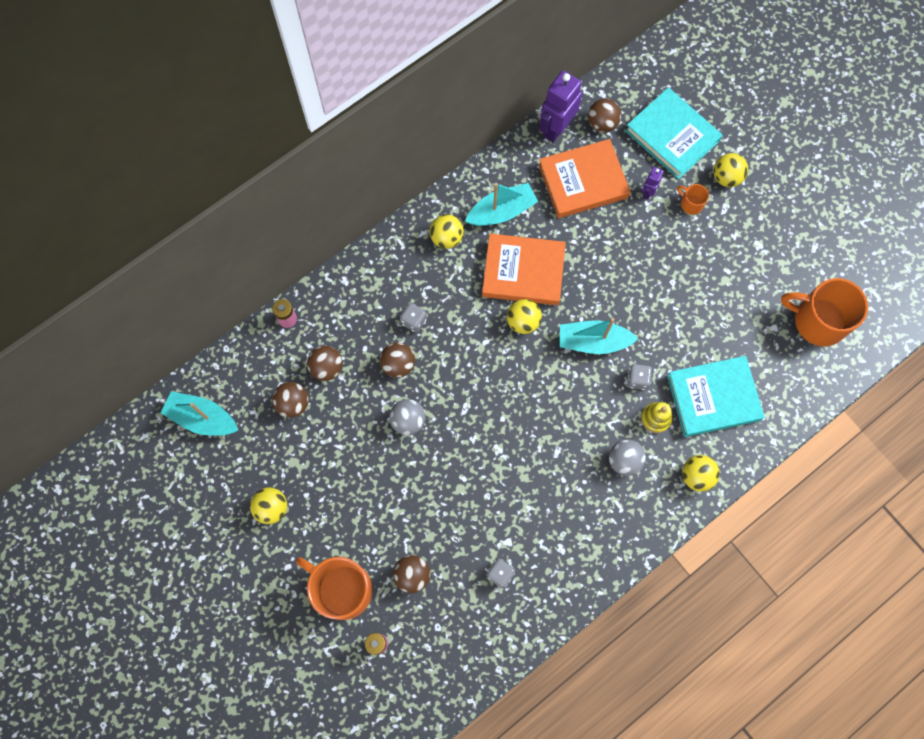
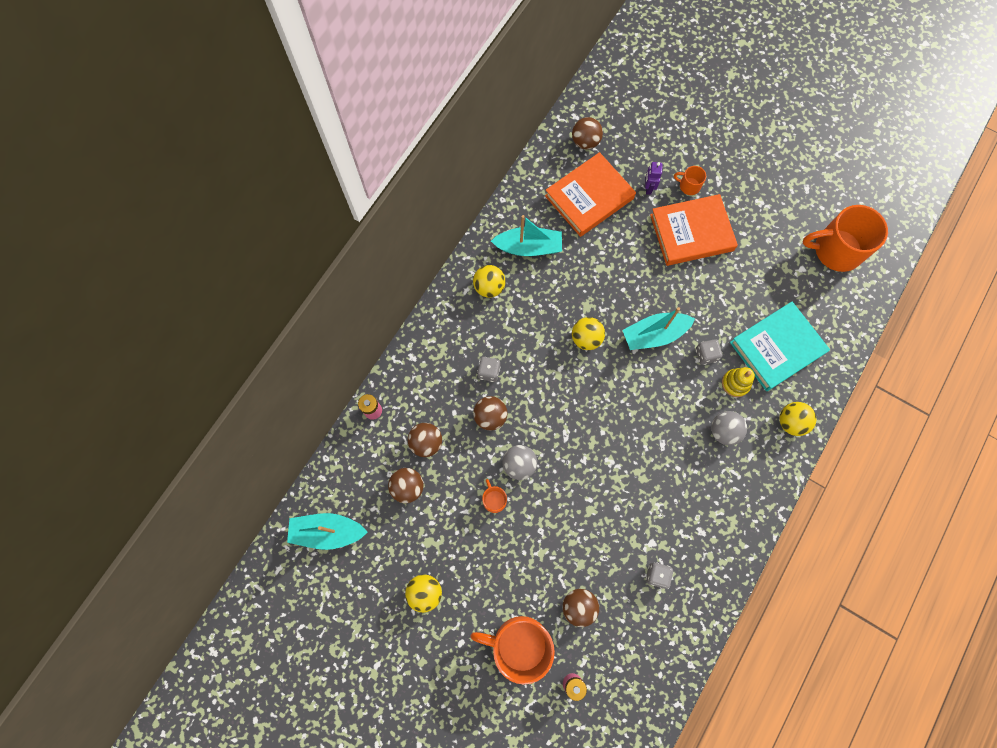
camera: 20 degrees left, 0 degrees up
(371, 445) = (494, 499): none -> orange mug
(501, 211) = (529, 247): turquoise boat -> turquoise boat turned 45 degrees clockwise
(523, 272) = (569, 294): orange book -> orange book (691, 233)
(556, 128) = (547, 159): purple robot -> none
(672, 136) = (649, 133): turquoise book -> none
(726, 177) = (709, 153): yellow ball -> none

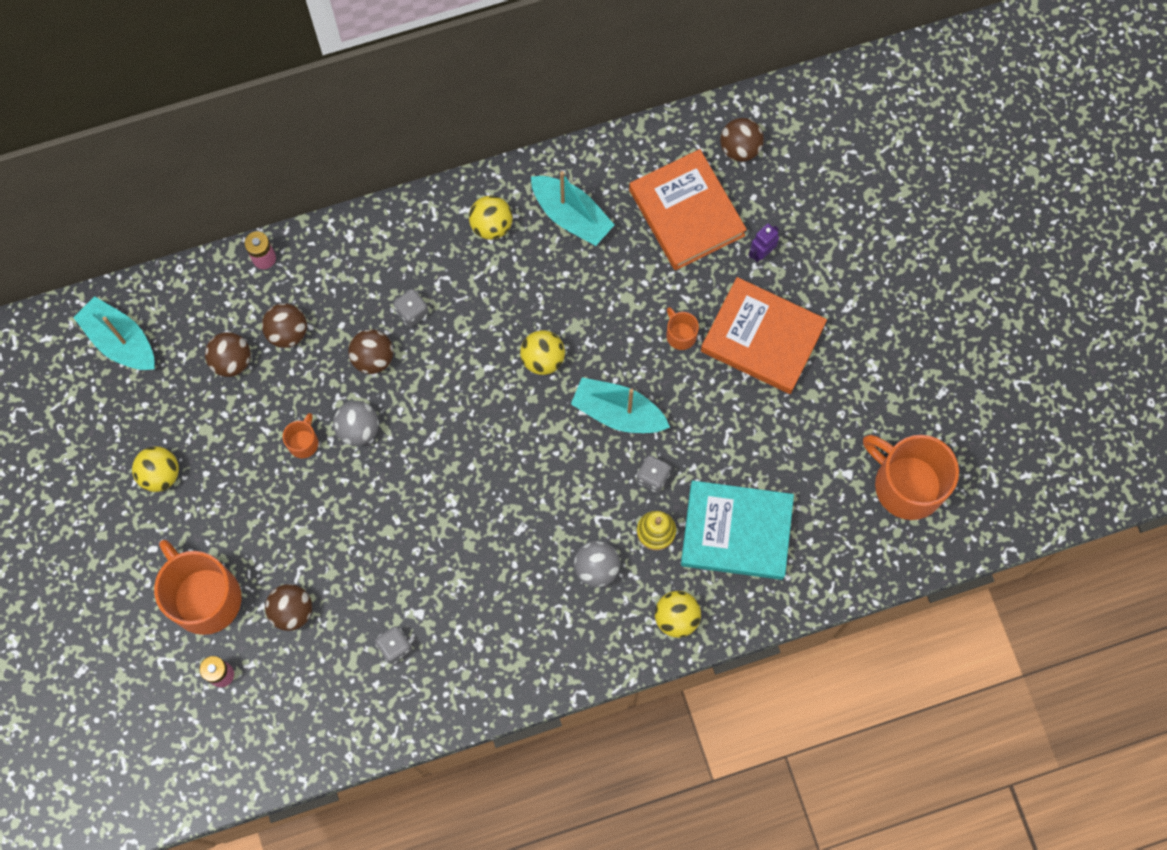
camera: 40 degrees right, 0 degrees up
(589, 197) = (686, 213): orange book -> orange book turned 60 degrees clockwise
(689, 186) = (809, 285): orange mug -> orange mug (680, 334)

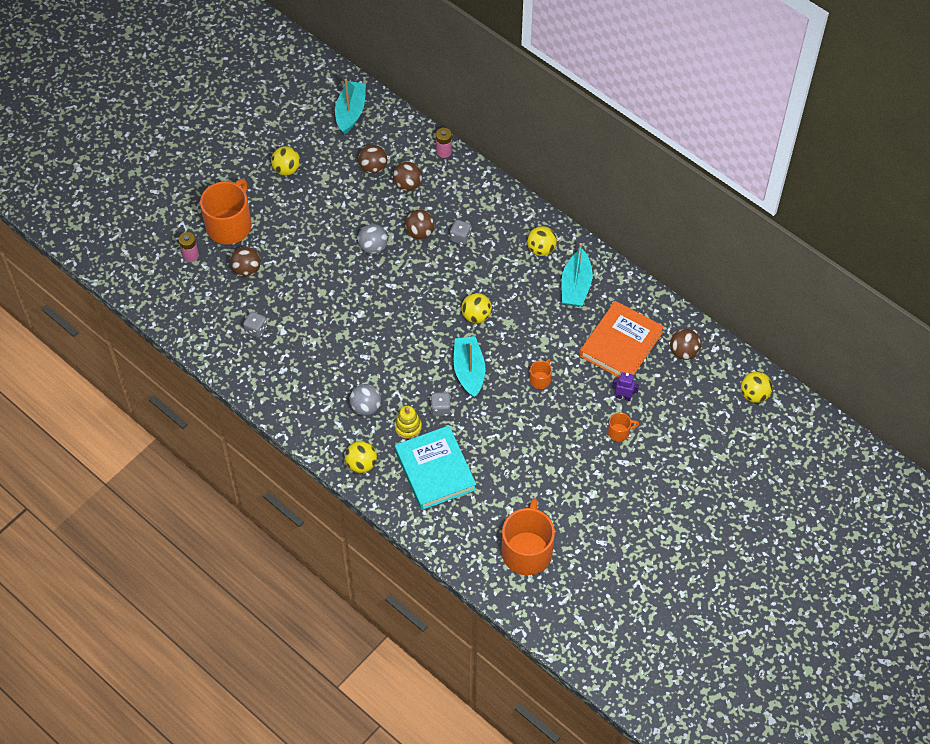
camera: 60 degrees right, 15 degrees down
(303, 442) = (348, 225): orange mug -> orange mug (619, 432)
(762, 338) = (568, 424): orange book -> none
(843, 106) = (754, 394): none -> yellow ball

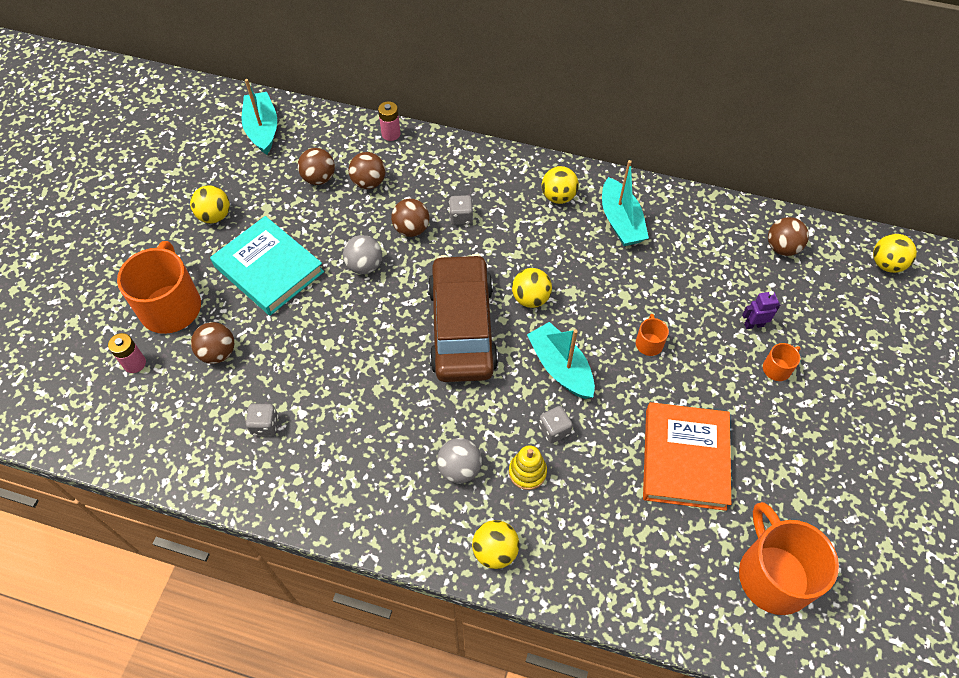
camera: 25 degrees left, 0 degrees up
(417, 317) = (462, 328): none -> brown car
(435, 470) = (594, 516): turquoise book -> turquoise book (269, 269)
(621, 344) = (710, 266): orange book -> orange book (684, 458)

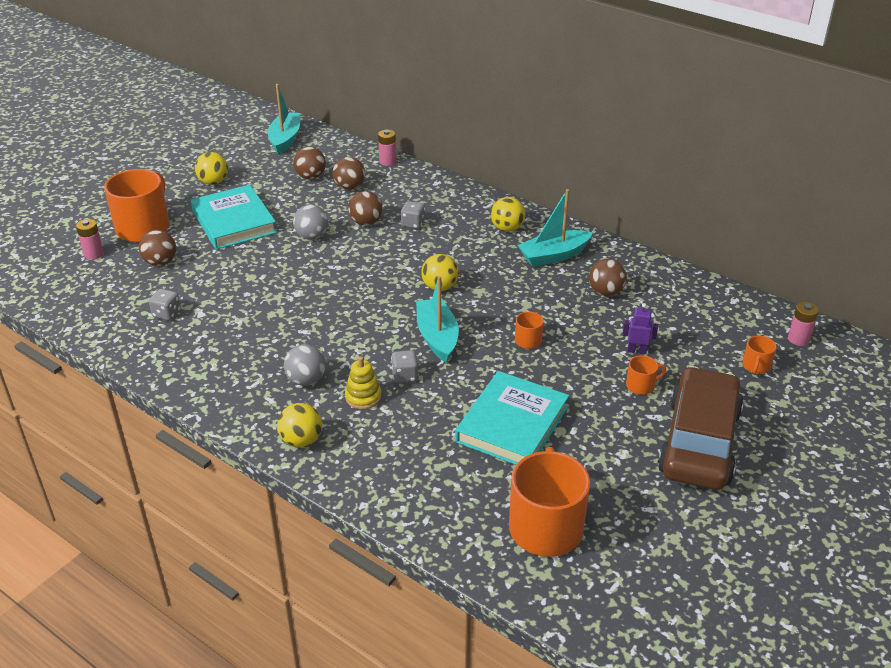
camera: 20 degrees right, 20 degrees down
(462, 328) = (368, 292): brown car -> brown car (699, 442)
(620, 221) = (553, 256): turquoise boat -> turquoise boat turned 60 degrees clockwise
(684, 458) = (512, 424): orange book -> turquoise book
(782, 248) = (698, 305): brown ball -> brown ball (605, 292)
(865, 310) = (756, 366): none -> orange mug
(886, 264) = (798, 339): yellow ball -> pink battery

